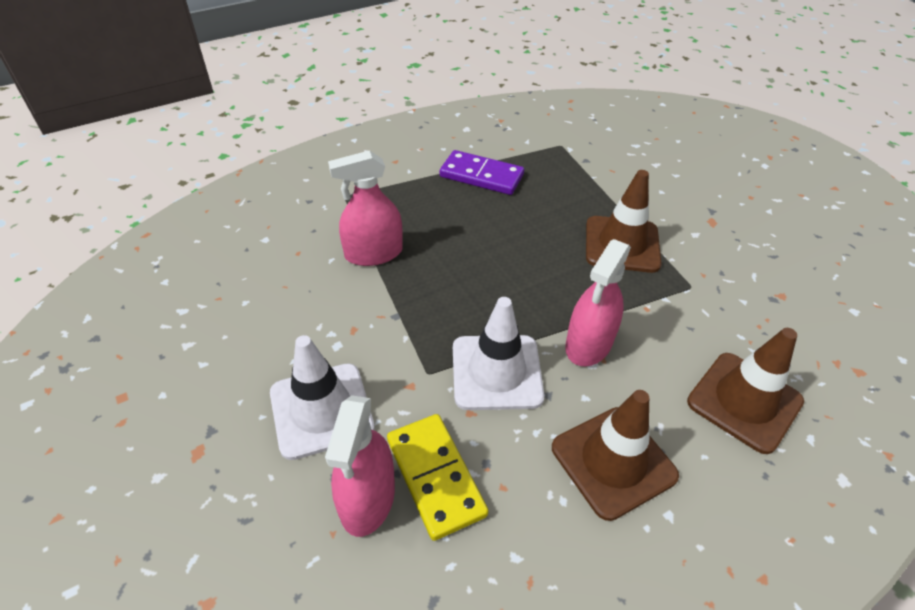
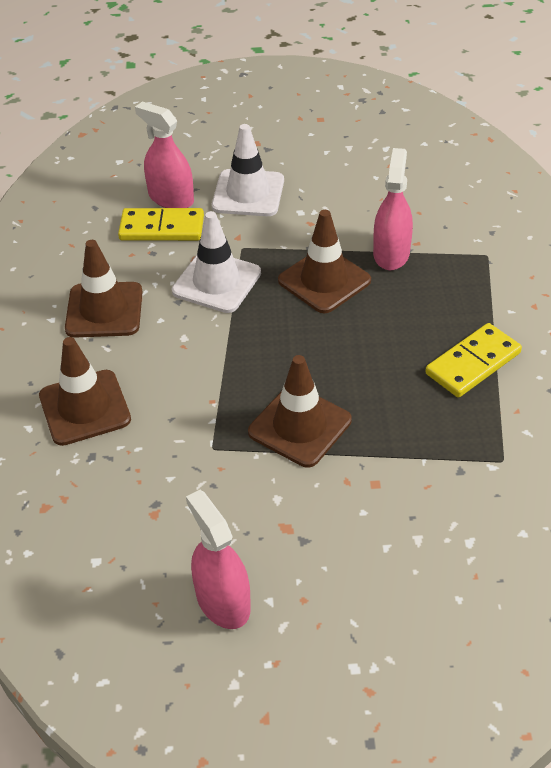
camera: 120 degrees right, 0 degrees up
(440, 287) = (324, 280): none -> brown traffic cone
(481, 176) = (472, 363): purple domino -> yellow domino
(589, 344) = (203, 344): pink spray bottle -> pink spray bottle (223, 601)

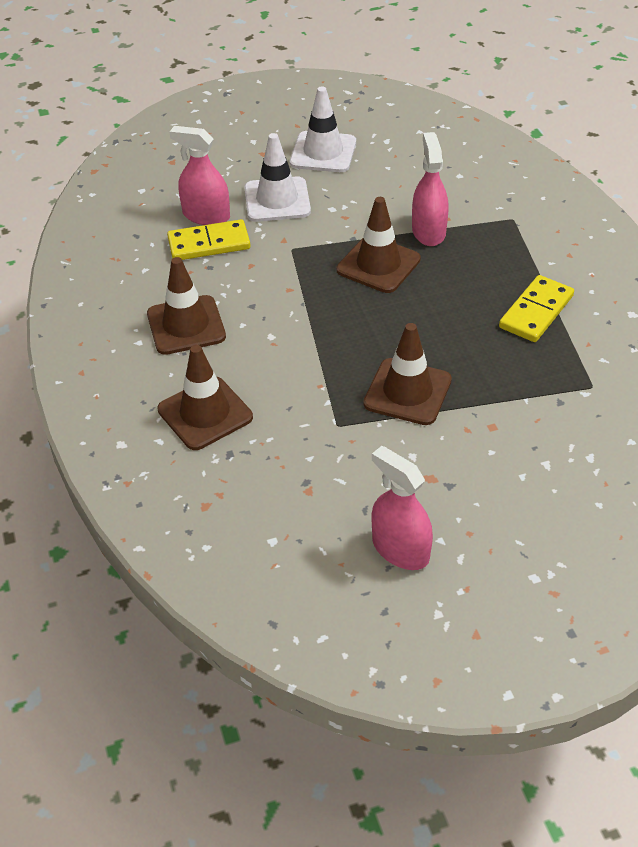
camera: 15 degrees left, 0 degrees up
(216, 282) = (281, 282): white traffic cone -> white traffic cone (323, 152)

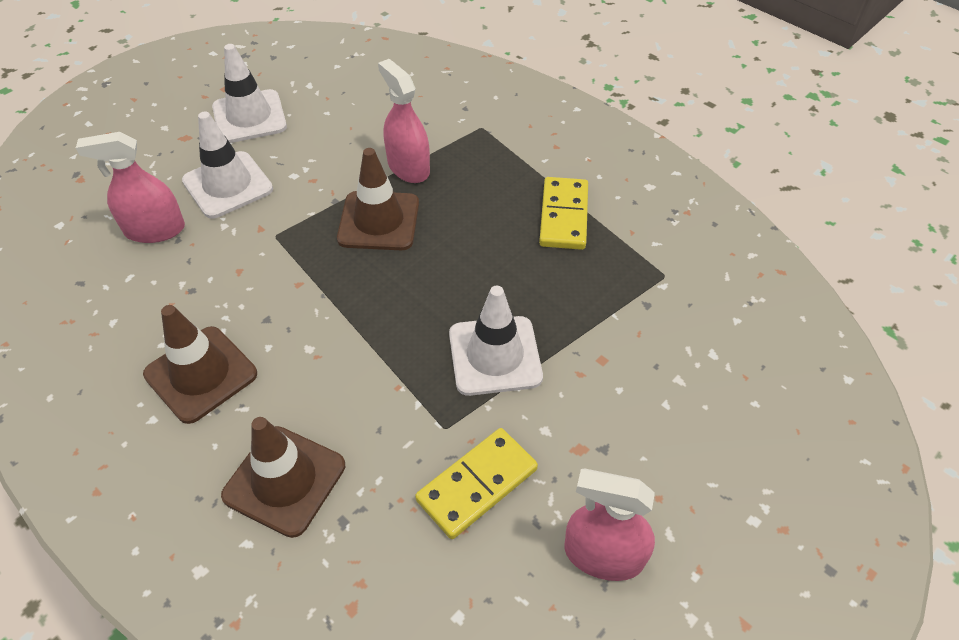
camera: 30 degrees left, 5 degrees up
(209, 244) = (176, 262): yellow domino -> yellow domino (477, 485)
(407, 392) = (495, 356): brown traffic cone -> white traffic cone

